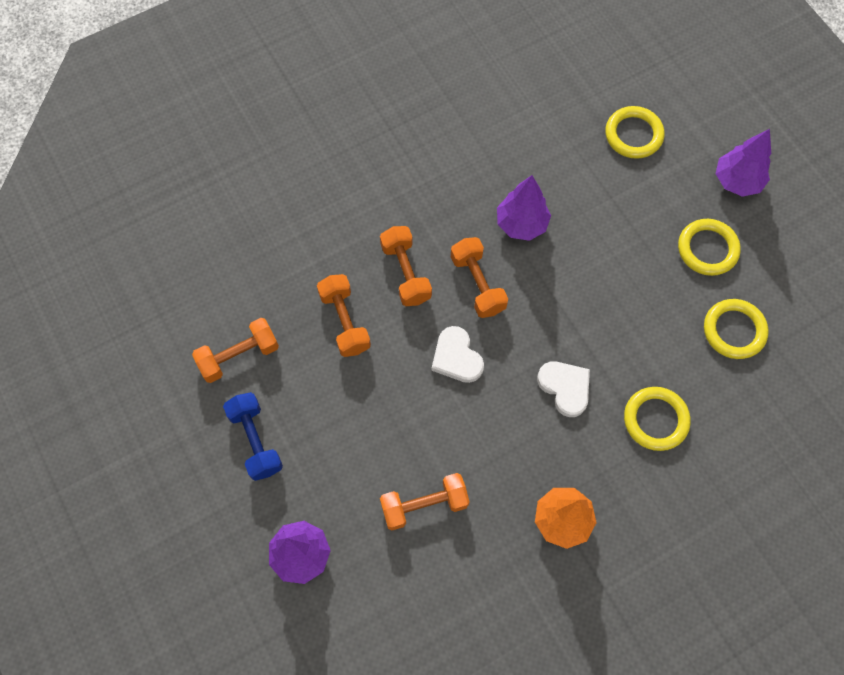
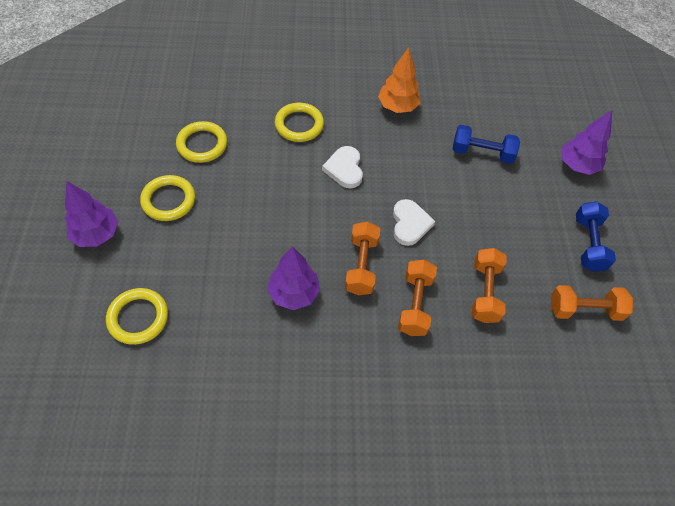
camera: 155 degrees left, 10 degrees down
(424, 505) = (482, 153): orange dumbbell -> blue dumbbell

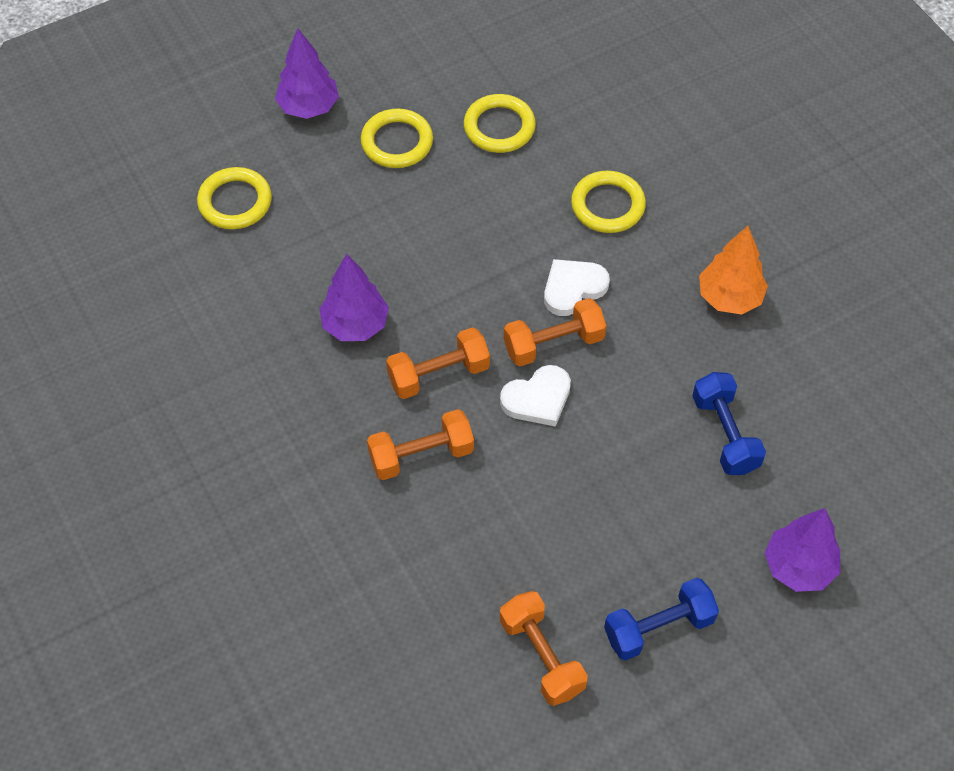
camera: 65 degrees right, 0 degrees up
(485, 292) = (490, 526): orange dumbbell -> orange dumbbell (553, 344)

